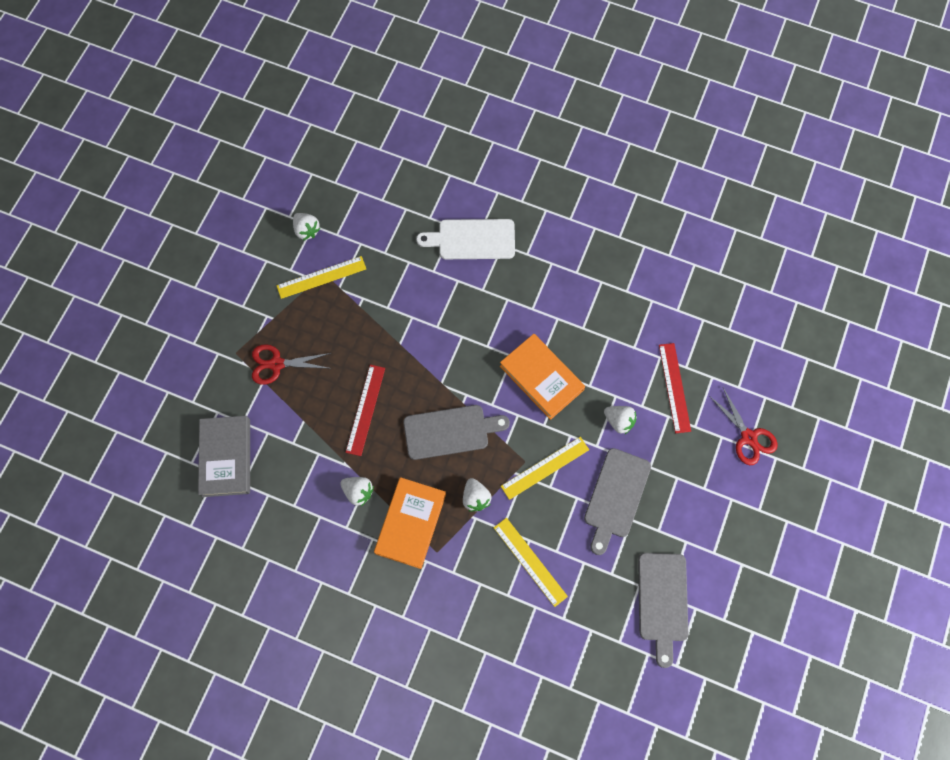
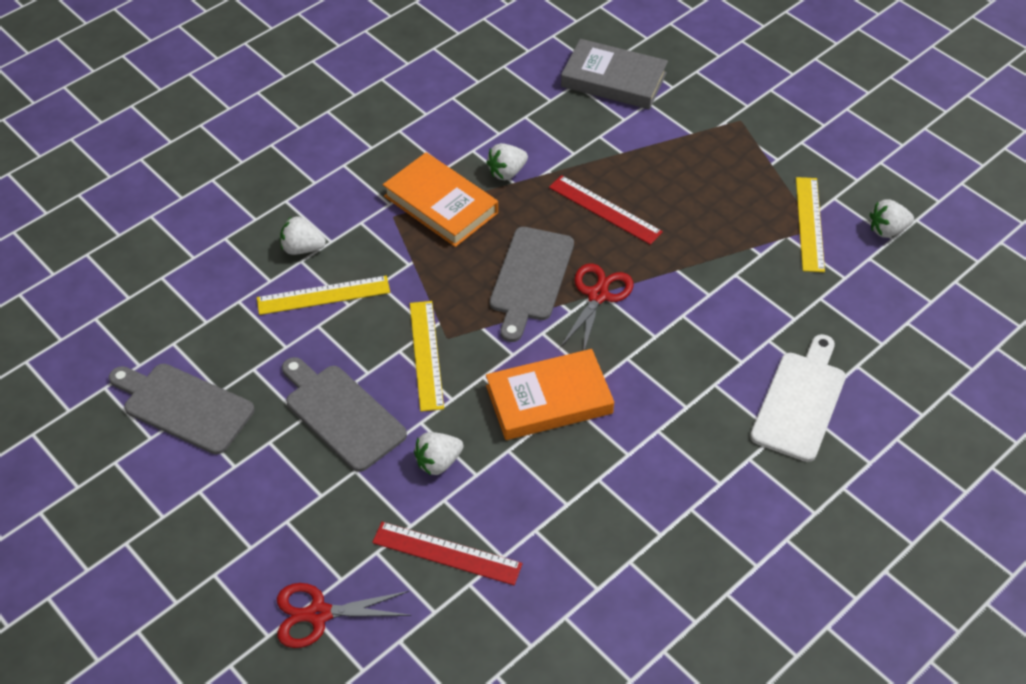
camera: 115 degrees right, 20 degrees down
(277, 364) = (707, 150): red scissors -> red scissors (598, 295)
(475, 498) = (432, 273): white strawberry -> white strawberry (302, 248)

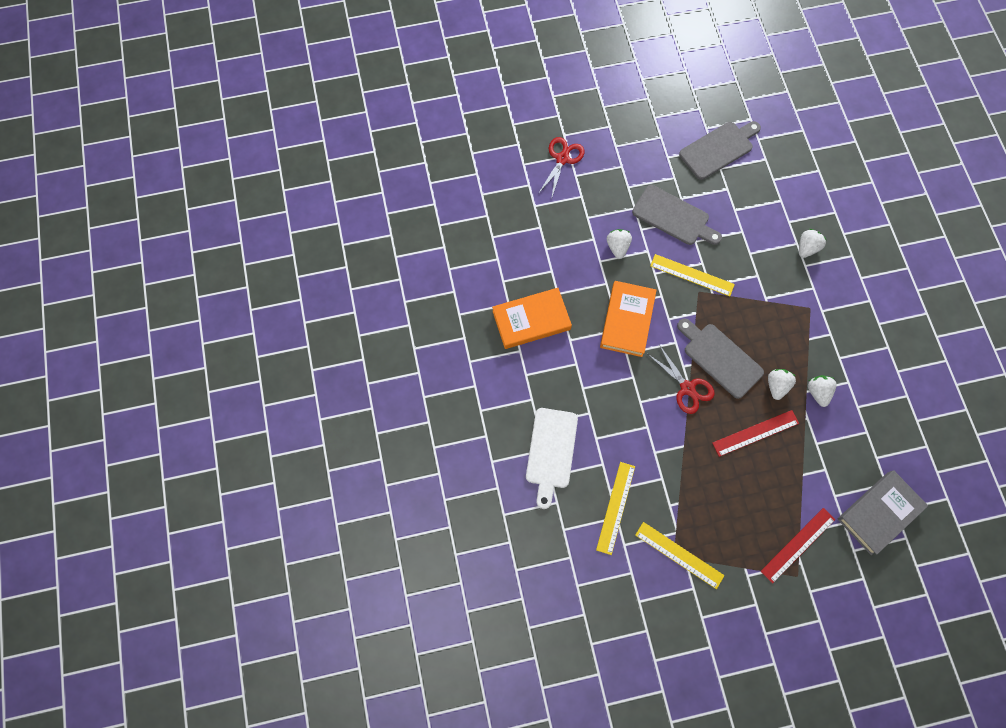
camera: 120 degrees right, 20 degrees up
(323, 295) = (763, 243): yellow ruler -> yellow ruler (615, 507)
(341, 414) = (673, 217): grey cutting board -> grey cutting board turned 45 degrees clockwise
(441, 204) = (807, 339): orange book -> orange book (531, 320)
(447, 553) = (562, 225): red ruler -> red ruler (798, 545)
(800, 401) = (551, 452): white cutting board -> white cutting board turned 45 degrees clockwise
(887, 230) = (648, 603): white strawberry -> white strawberry (776, 386)

